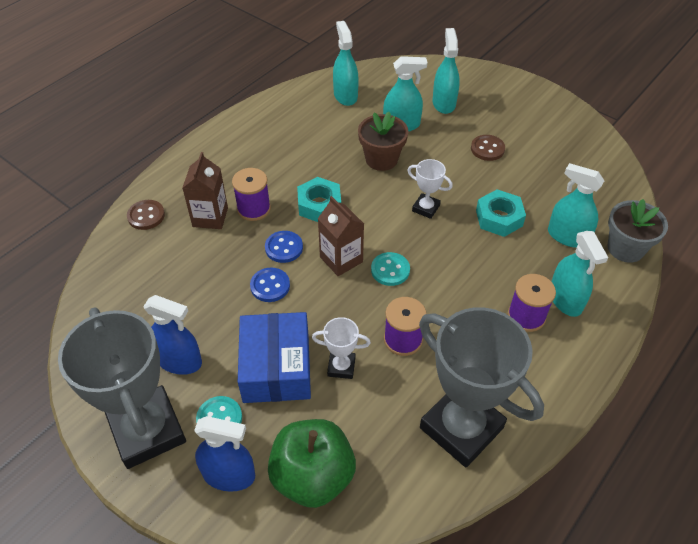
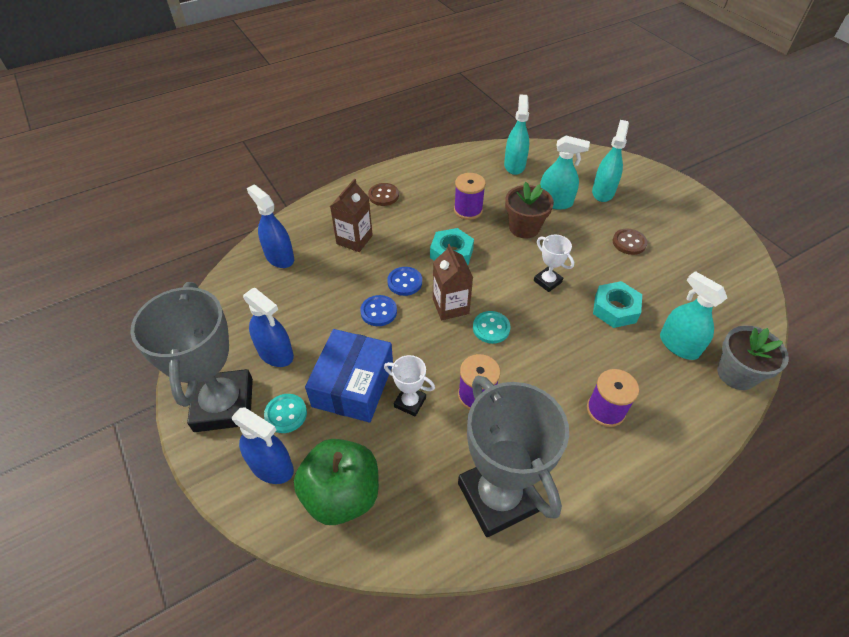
camera: 20 degrees right, 0 degrees up
(135, 258) = (279, 257): none -> blue spray bottle
(146, 216) = (303, 225): brown button -> brown button (383, 195)
(254, 208) = (393, 242): purple spool -> purple spool (468, 210)
(565, 299) = (652, 406): turquoise spray bottle -> none

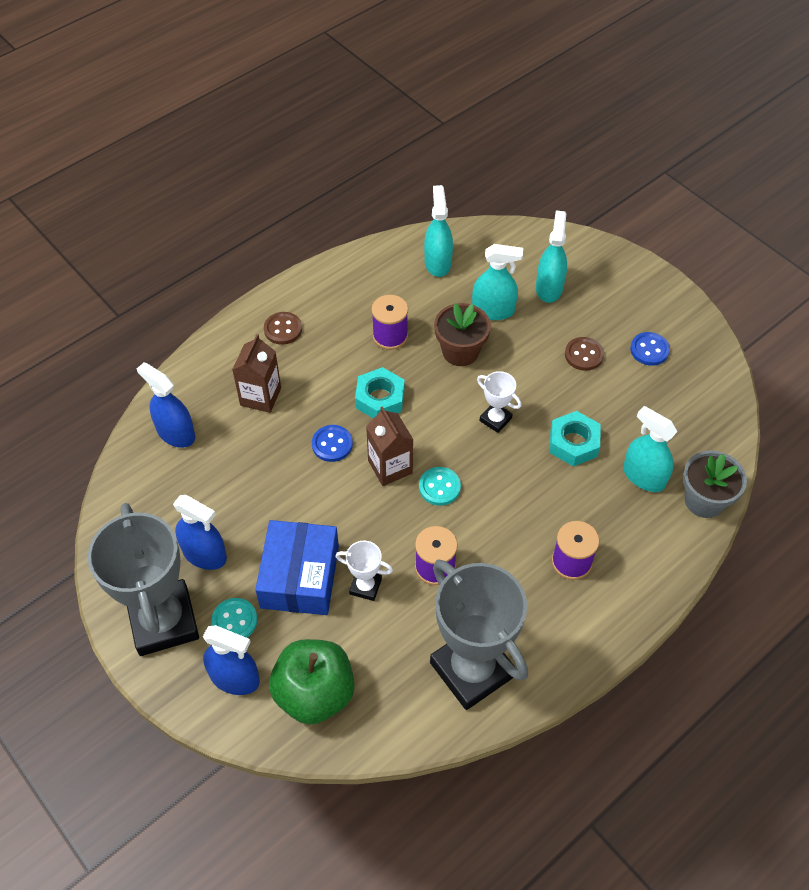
camera: 10 degrees left, 5 degrees up
(378, 312) = (309, 486): blue button -> blue button (649, 350)

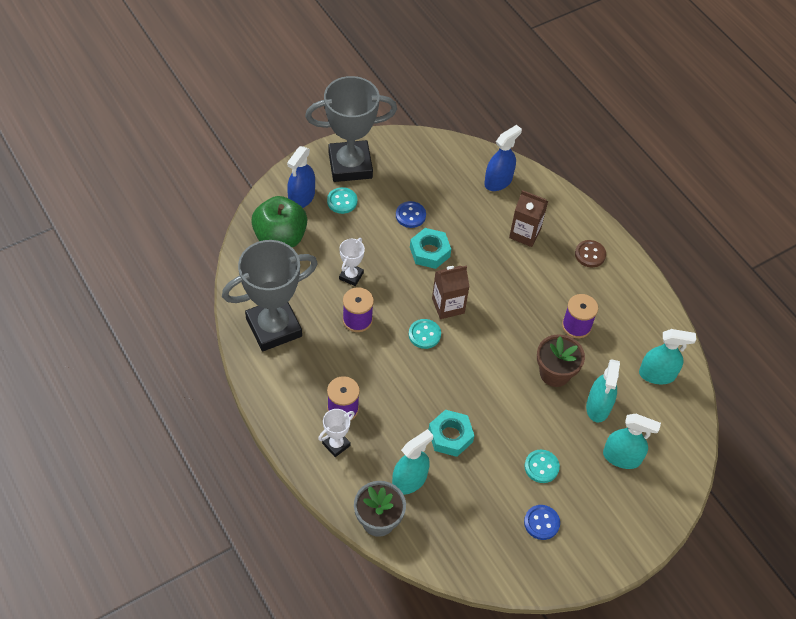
camera: 95 degrees right, 0 degrees up
(204, 554) = (395, 190): blue spray bottle -> none
(300, 577) = (367, 240): blue box -> none
(332, 444) = (474, 272): blue button -> blue button (410, 215)
(380, 399) = (513, 309): turquoise nut -> turquoise nut (429, 252)
(495, 419) = (482, 385): white trophy -> white trophy (336, 444)
(584, 355) = (541, 467): brown button -> turquoise button

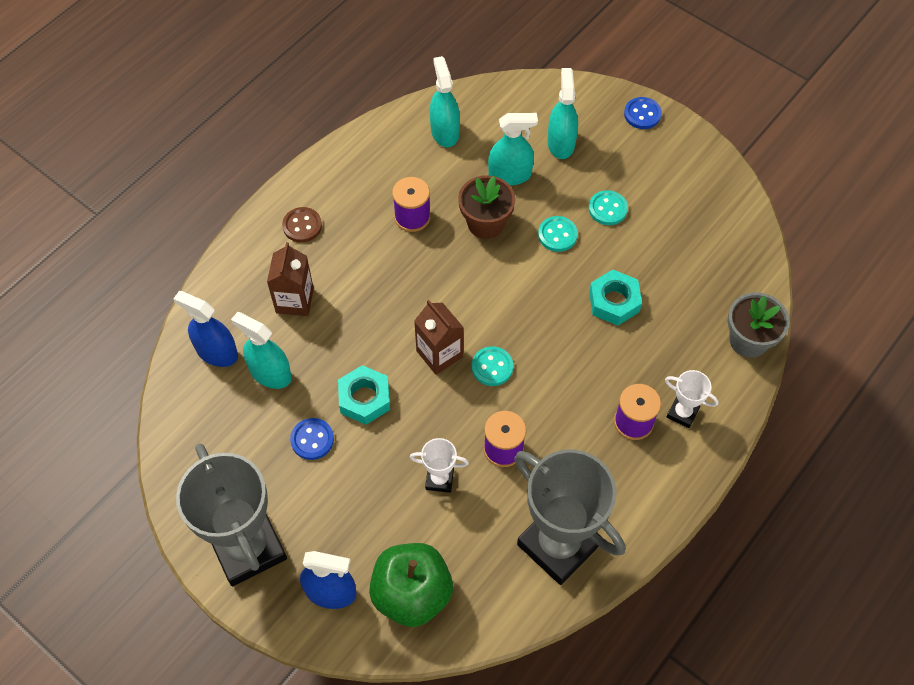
camera: 105 degrees left, 5 degrees up
(342, 201) = (318, 535): turquoise button -> turquoise button (557, 235)
(409, 480) = (687, 325): turquoise spray bottle -> turquoise spray bottle (270, 373)
(541, 523) = (670, 194): blue button -> blue button (642, 114)

